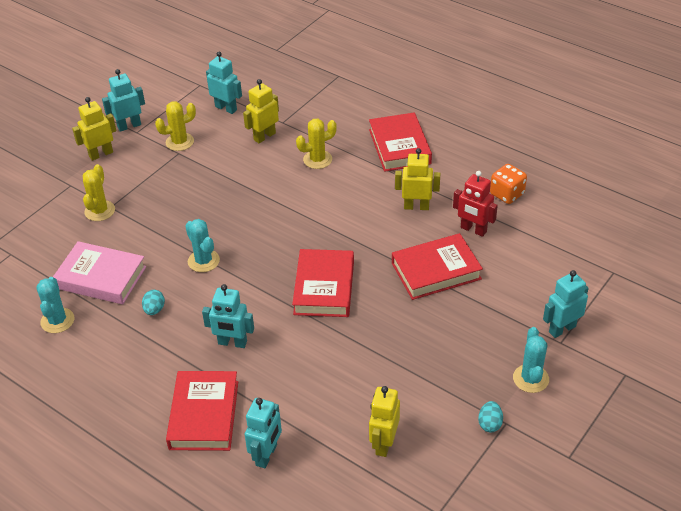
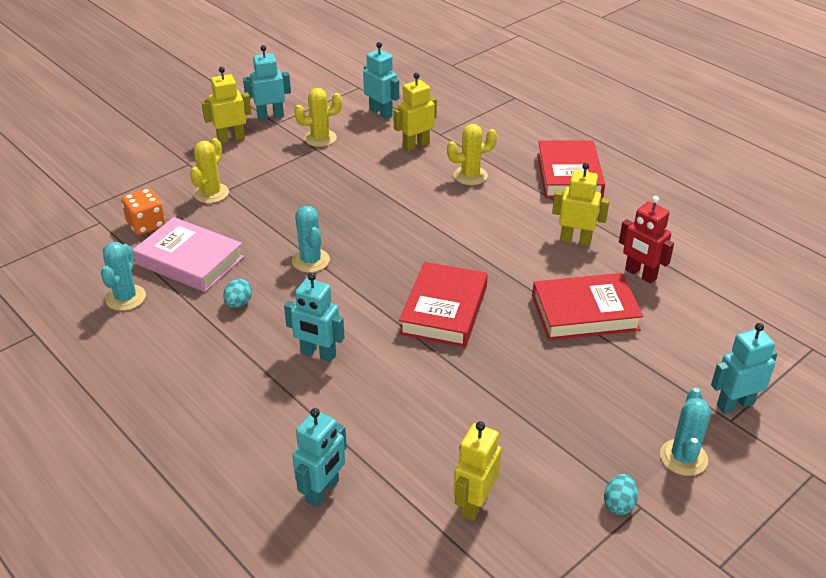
camera: 10 degrees right, 5 degrees down
(204, 415) = (260, 430): red book -> none
(507, 194) = (689, 242): orange dice -> orange dice (146, 225)

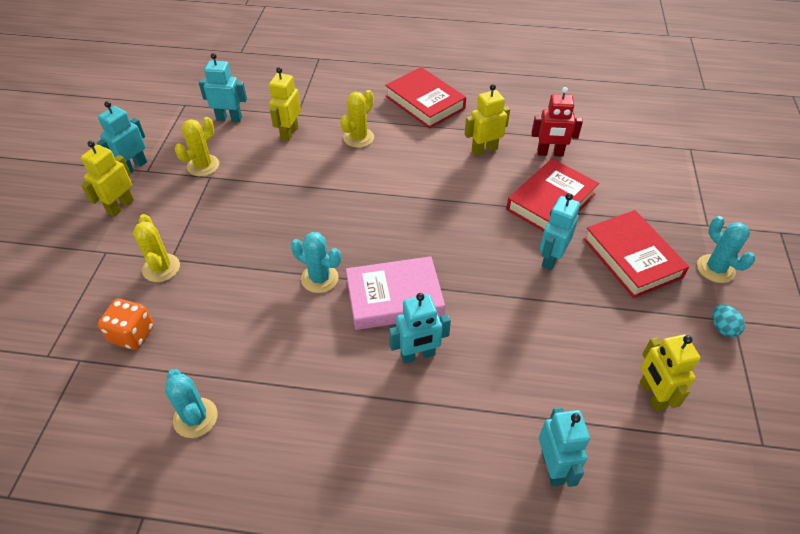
camera: 40 degrees left, 10 degrees up
(190, 260) = (215, 343): pink book -> pink book (394, 297)
(238, 303) = (304, 354): turquoise egg -> none
(444, 310) = (463, 258): red book -> red book (631, 258)
(734, 404) = (698, 213): turquoise robot -> turquoise robot (551, 258)

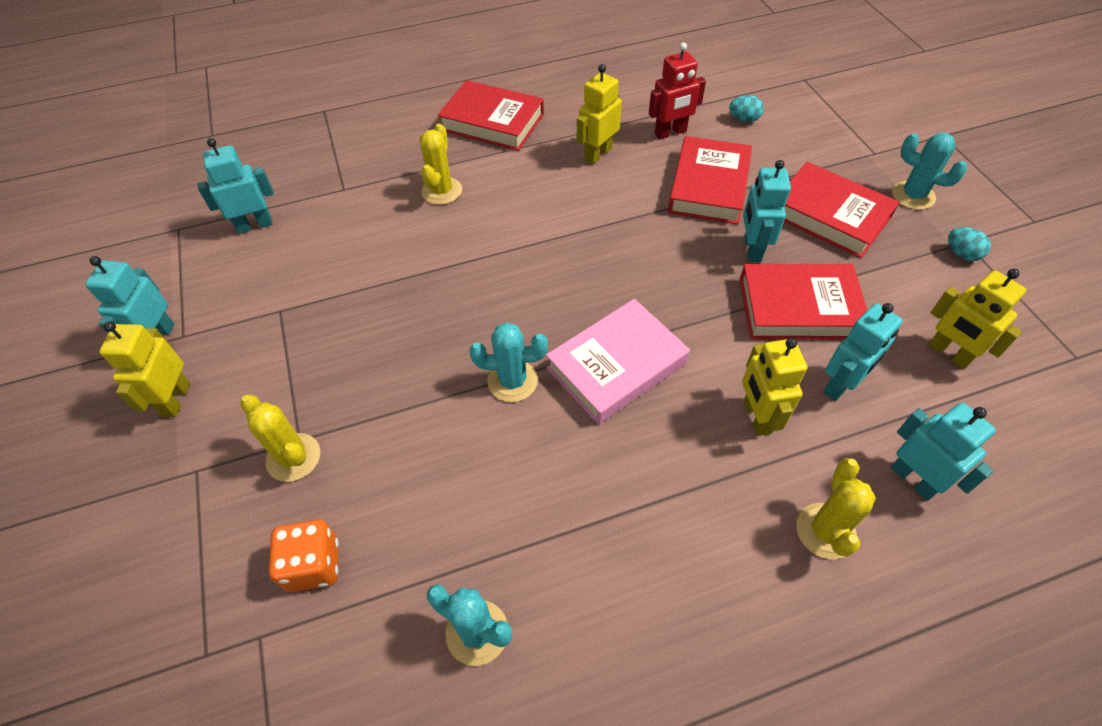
camera: 25 degrees left, 5 degrees up
(203, 166) = (260, 299): yellow cactus -> yellow cactus (825, 531)
(289, 133) = (349, 216): yellow robot -> yellow robot (756, 416)
(418, 355) = (689, 422): turquoise robot -> turquoise robot (841, 385)
(556, 313) = (799, 308): none -> red book
(616, 162) = (744, 119): none -> turquoise egg

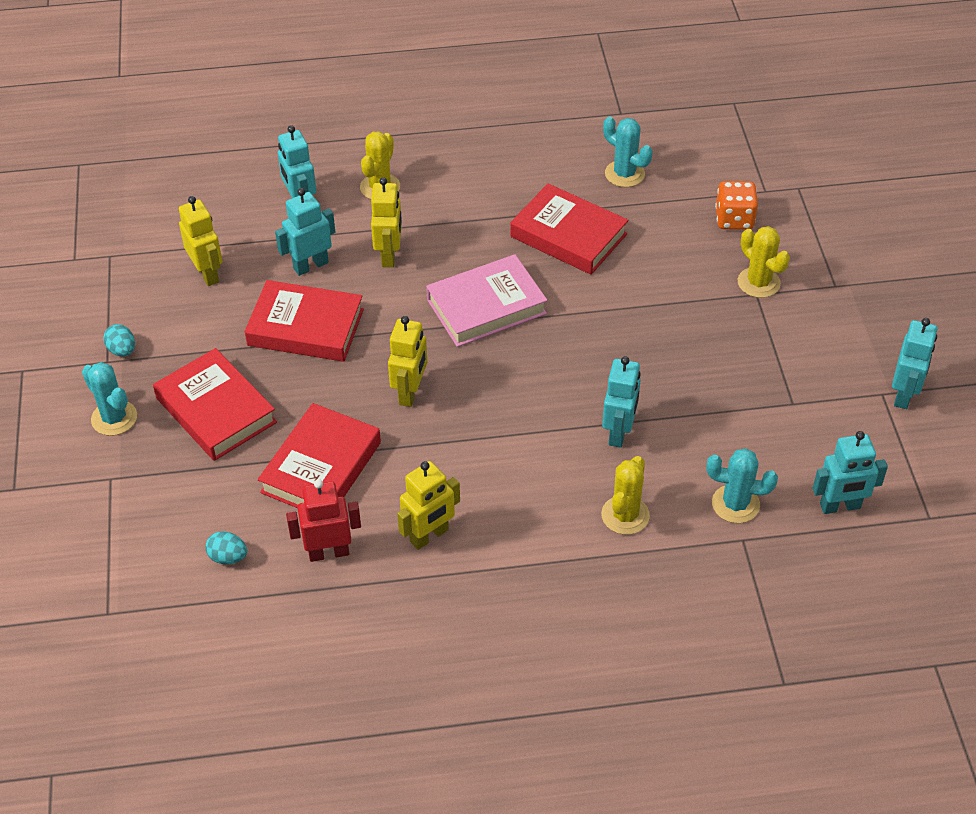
camera: 170 degrees left, 5 degrees down
(176, 399) = (869, 339): yellow robot -> yellow robot (410, 392)
(492, 122) = (550, 614): red book -> red book (568, 235)
(512, 381) = (577, 309): turquoise cactus -> turquoise cactus (735, 504)
(752, 249) = (315, 388): turquoise robot -> turquoise robot (619, 432)

